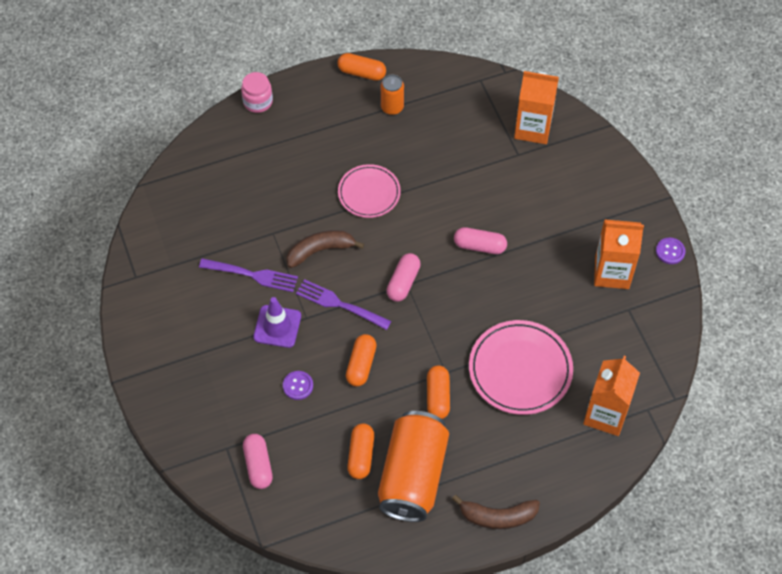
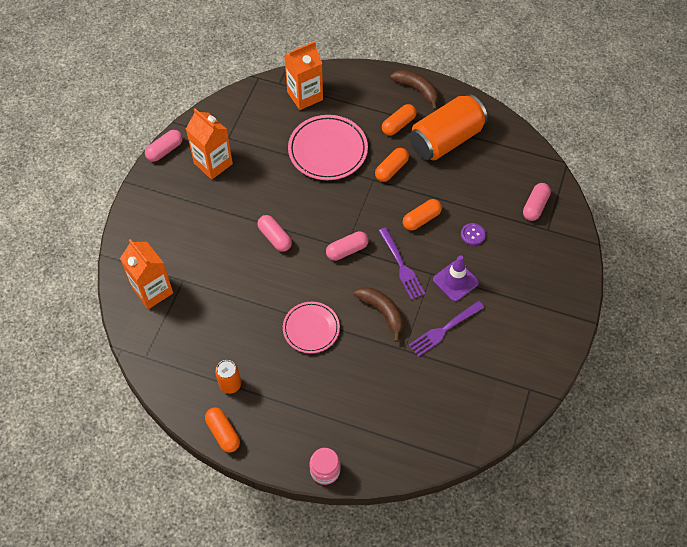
camera: 140 degrees left, 0 degrees up
(251, 275) = (444, 329): purple fork -> purple fork turned 90 degrees counterclockwise
(320, 250) = (382, 312): brown banana -> brown banana turned 150 degrees counterclockwise
(361, 455) = (467, 170): orange capsule -> orange capsule (398, 125)
(670, 251) = (165, 150): purple button -> pink capsule

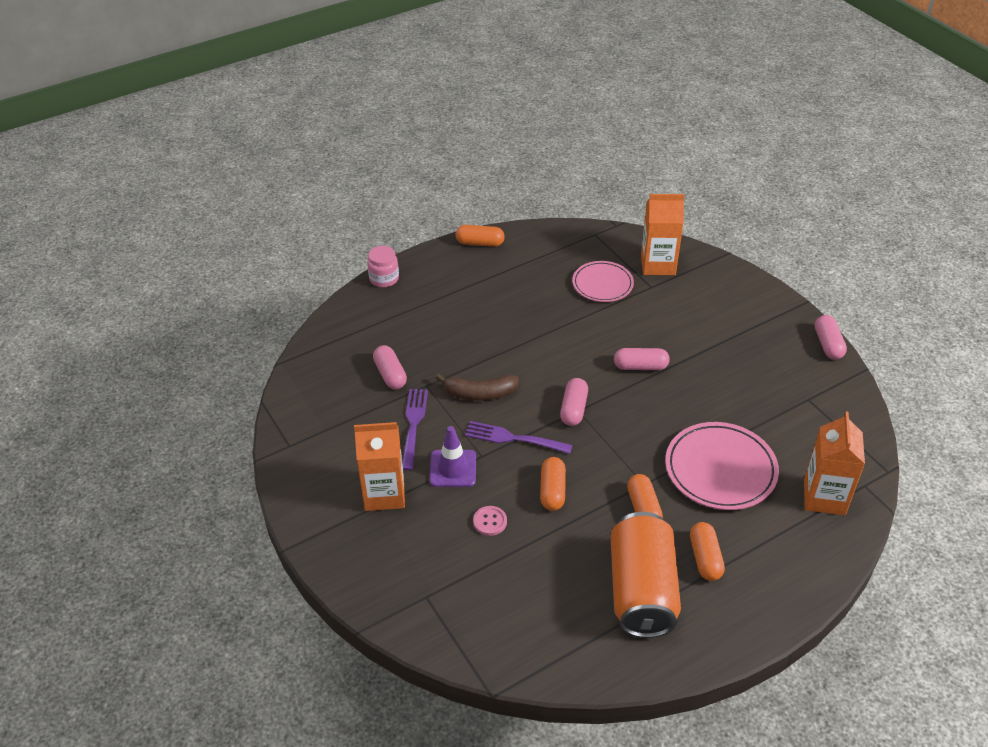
camera: 130 degrees right, 15 degrees down
(213, 163) = (779, 370): orange carton -> orange carton (384, 494)
(230, 384) = (517, 266): orange can -> none
(311, 329) = (515, 338): pink plate -> pink plate (602, 284)
(417, 90) = (748, 616): brown banana -> none
(472, 234) = (490, 521): purple button -> pink button
(535, 206) = (466, 608): pink capsule -> pink capsule (390, 374)

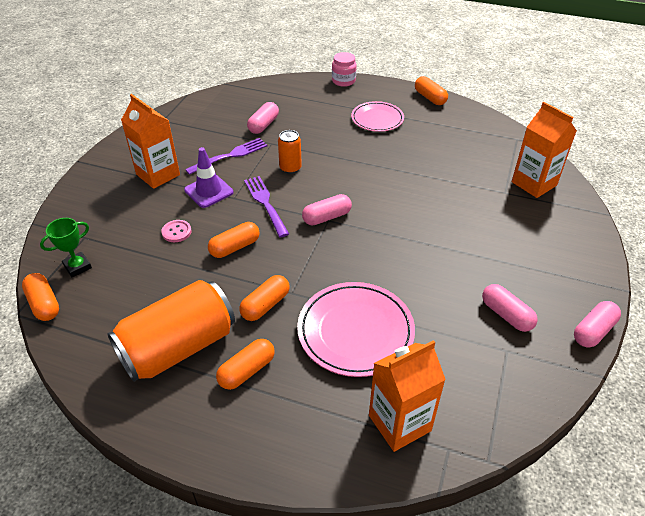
camera: 50 degrees right, 0 degrees up
(467, 620) = (77, 266): none -> green trophy
(480, 393) = (290, 168): brown banana -> orange can
(498, 667) = (44, 304): none -> orange capsule
(602, 284) = (471, 168): pink plate -> pink plate (377, 119)
(640, 366) = (412, 229): pink capsule -> pink capsule (506, 315)

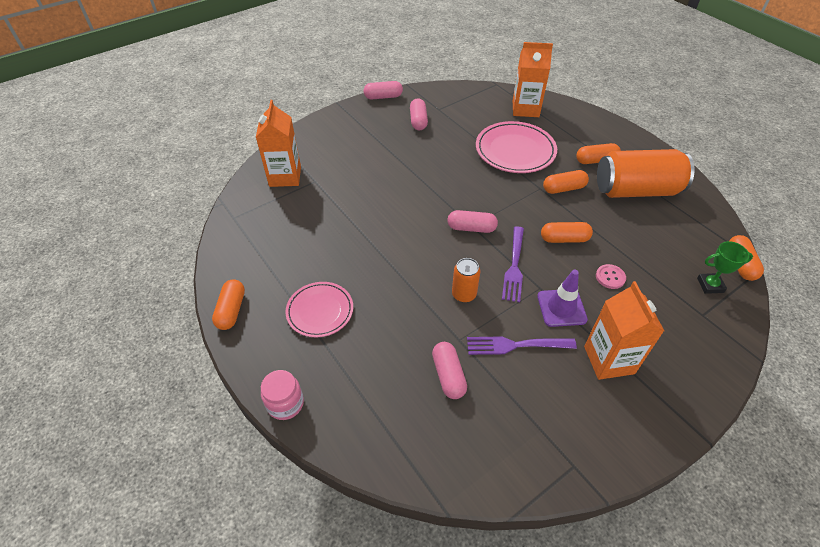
camera: 145 degrees left, 5 degrees up
(263, 125) = (448, 375): pink capsule -> pink capsule turned 75 degrees counterclockwise

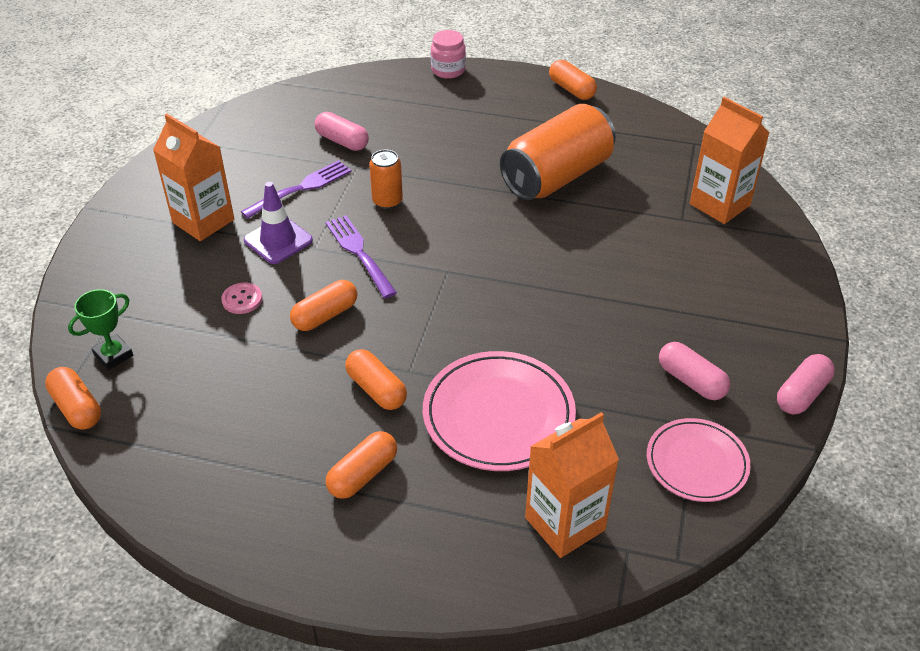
camera: 140 degrees right, 5 degrees down
(320, 311) = (501, 124): pink plate -> pink plate (697, 463)
(471, 228) = (445, 267): pink capsule -> none
(563, 188) = (376, 389): orange capsule -> orange capsule turned 75 degrees counterclockwise
(636, 190) = (268, 451): orange can -> orange can (556, 176)

